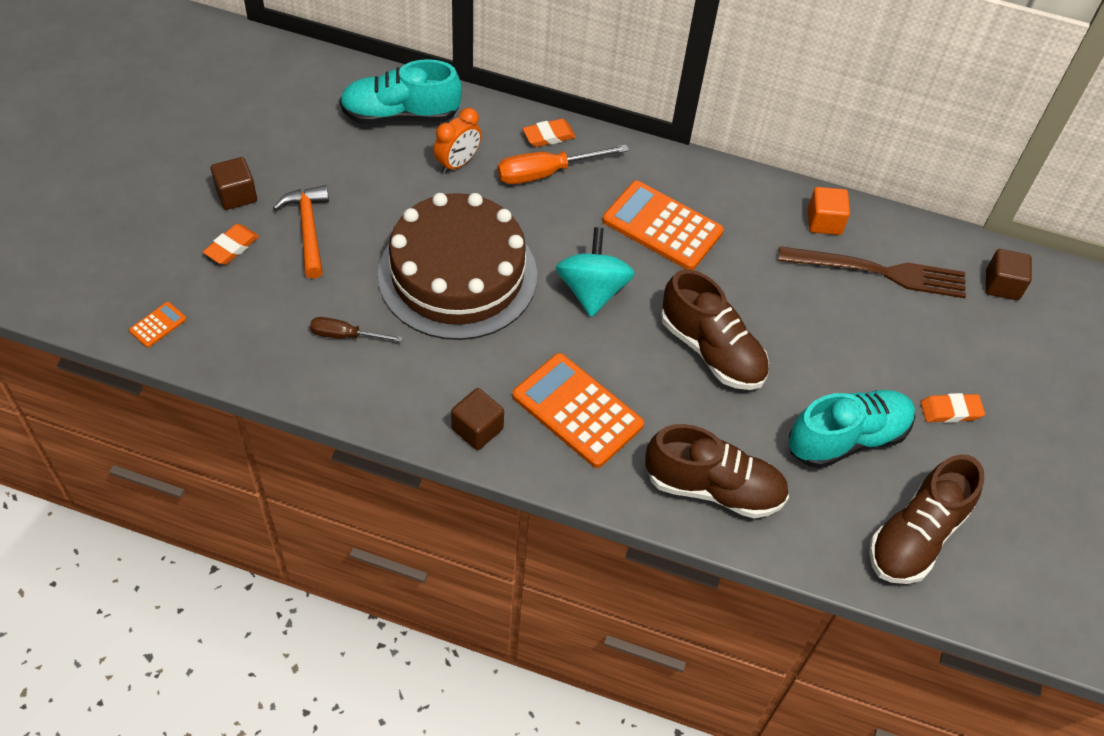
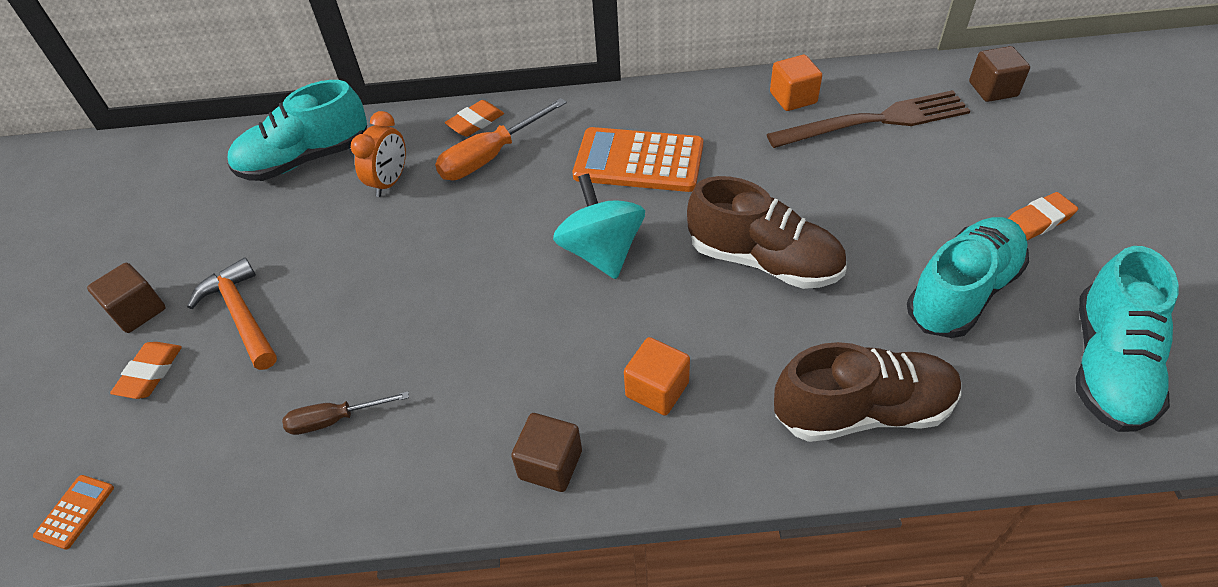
camera: 15 degrees left, 5 degrees down
(457, 275) = (442, 295): brown cake -> none
(577, 411) = (657, 389): orange calculator -> orange cube
(916, 536) = (1108, 365): brown shoe -> turquoise shoe

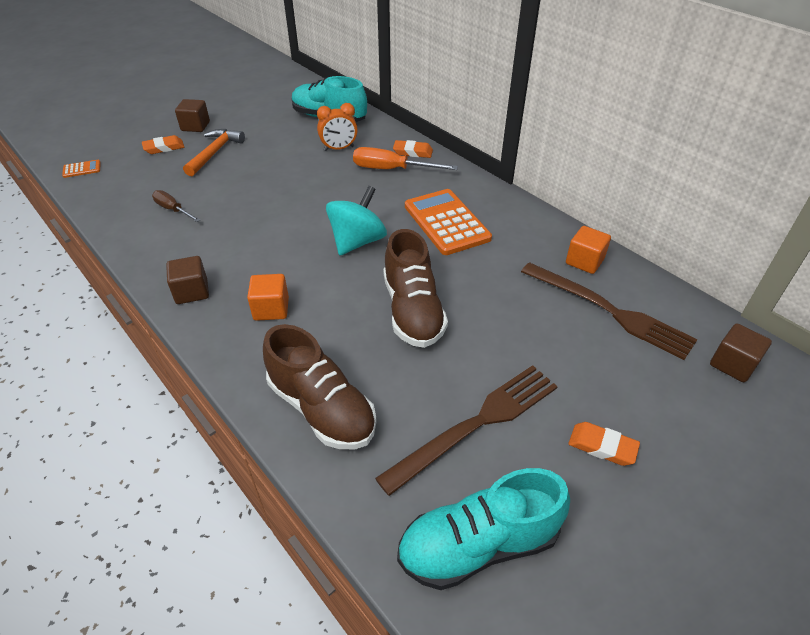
camera: 50 degrees right, 5 degrees down
(962, 292) = (476, 424): turquoise shoe -> brown fork

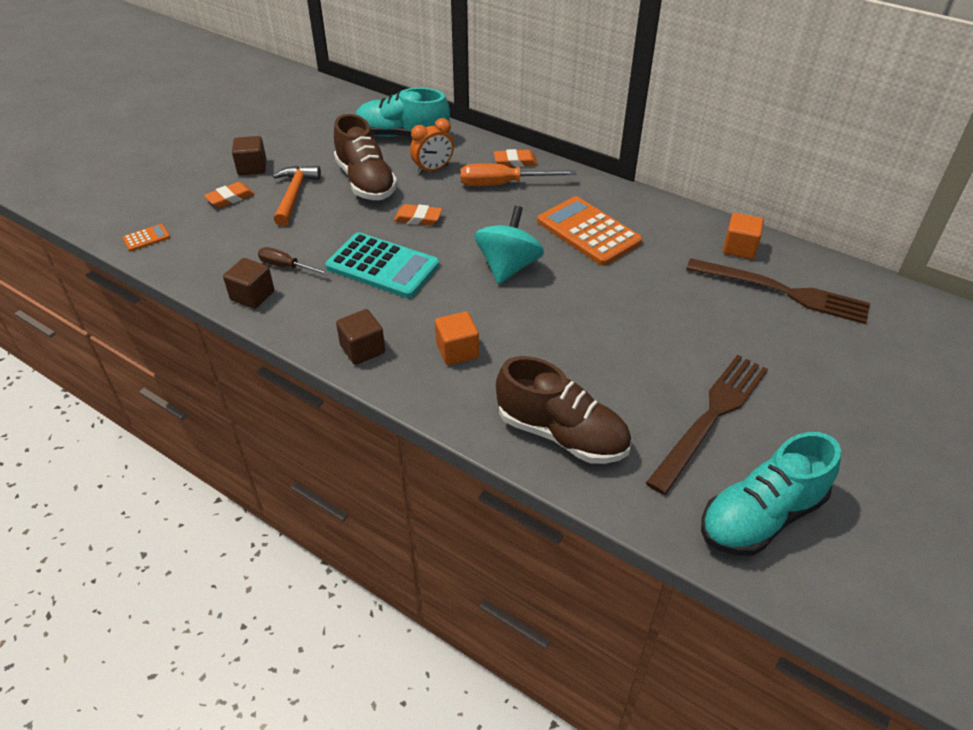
camera: 15 degrees left, 0 degrees up
(251, 222) = (383, 266): none -> turquoise calculator
(412, 311) = (600, 326): brown shoe -> brown shoe (366, 182)
(602, 446) = (828, 413): orange eraser -> orange eraser (418, 218)
(732, 364) = (907, 319): brown cube -> brown cube (252, 296)

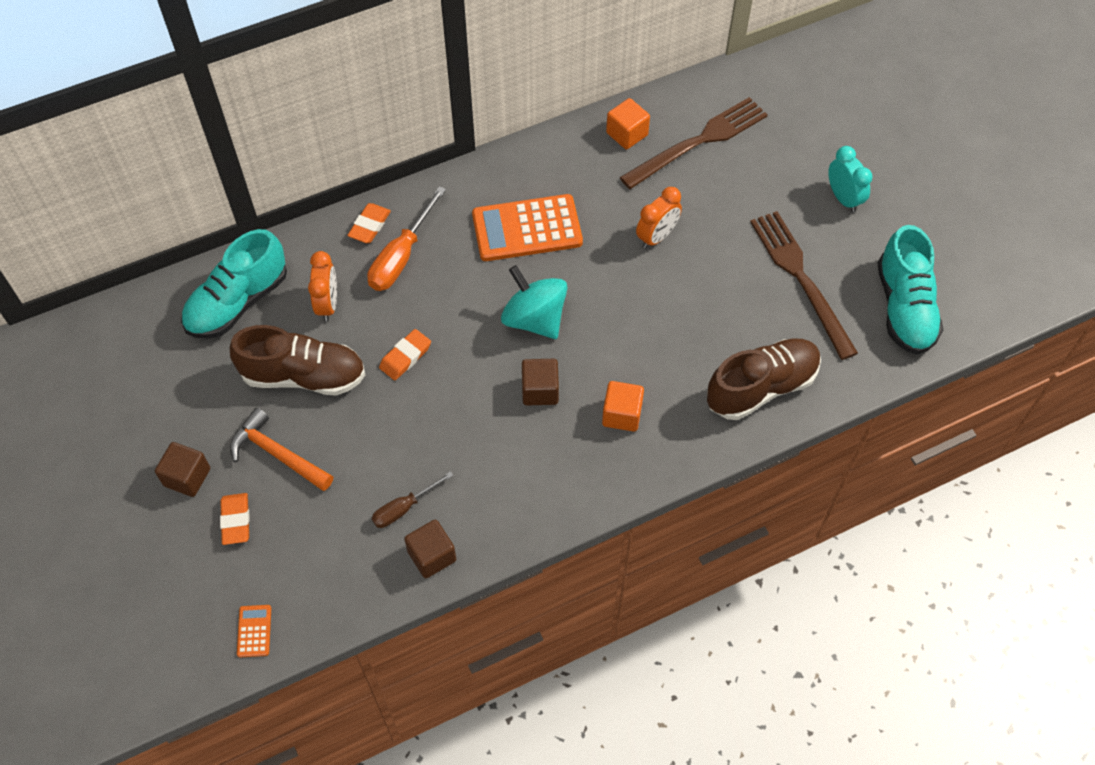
camera: 60 degrees left, 15 degrees up
(362, 349) = (573, 489): brown cube -> brown cube (540, 390)
(383, 266) = (462, 421): turquoise calculator -> none
(656, 304) = (657, 237): none -> orange clock
(839, 414) = (843, 198): none -> turquoise clock

